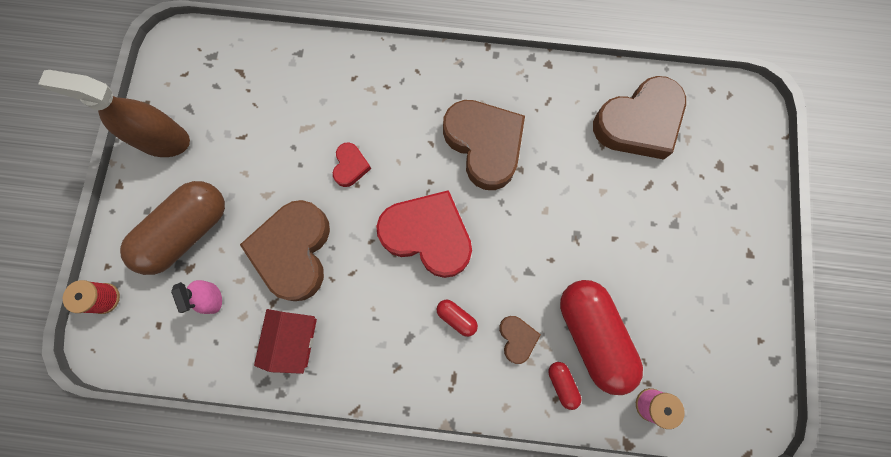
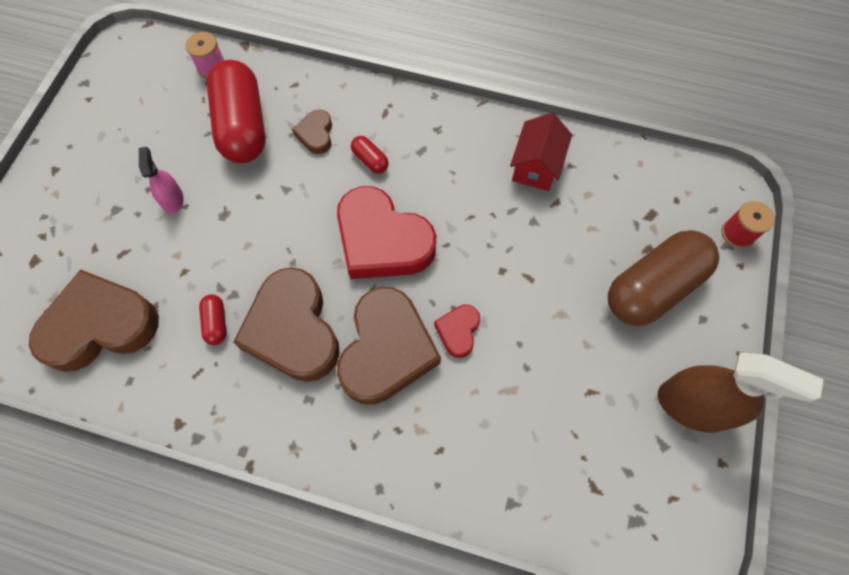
camera: 170 degrees left, 10 degrees down
(211, 298) = (621, 216): pink spray bottle -> pink spray bottle (173, 200)
(294, 251) = (531, 248): brown heart -> brown heart (386, 350)
(562, 384) = (285, 94): red capsule -> red capsule (216, 323)

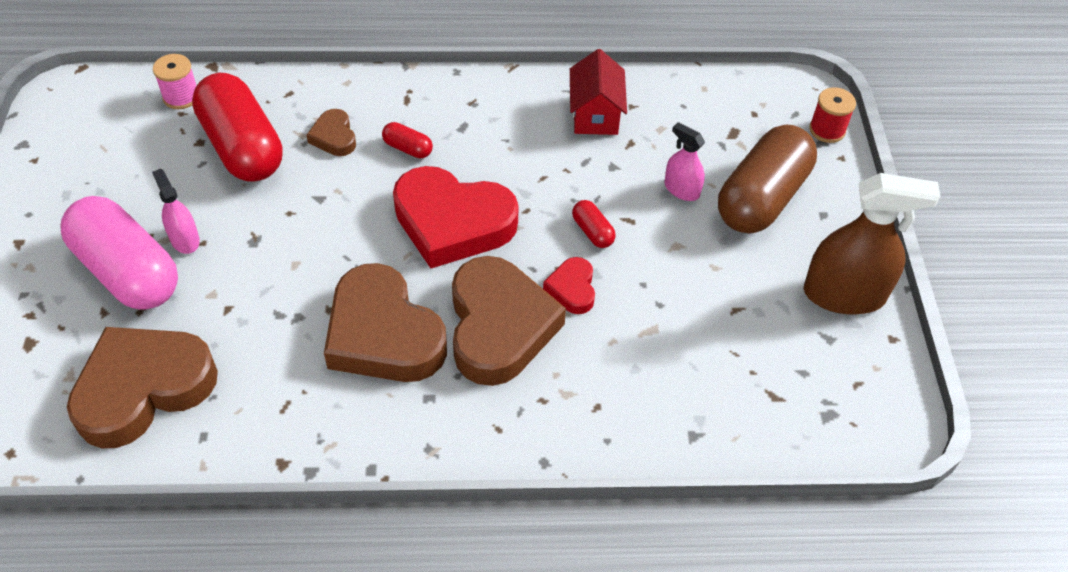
camera: 20 degrees left, 15 degrees down
(122, 217) = (128, 271): none -> pink capsule
(216, 323) = (288, 350): red capsule -> red capsule (592, 232)
(585, 260) = (681, 189): none -> pink spray bottle

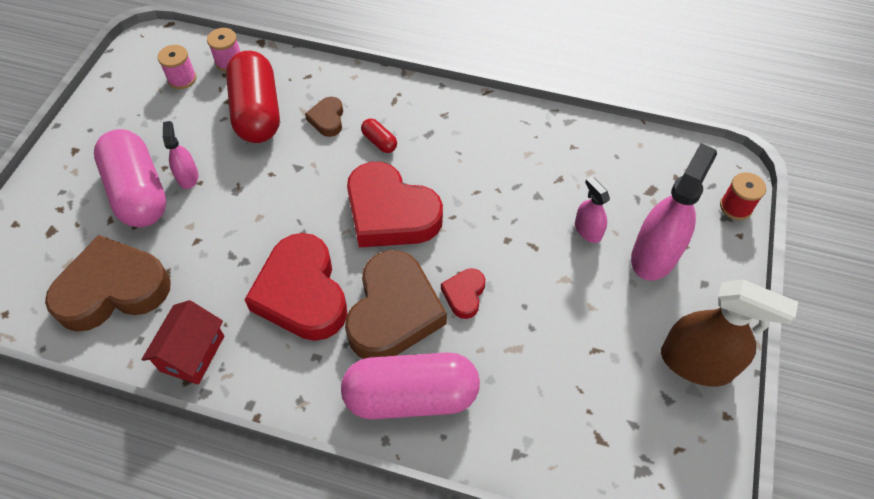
camera: 20 degrees right, 5 degrees up
(127, 129) = (182, 79): none -> pink spool
(383, 334) = (302, 293): brown heart -> red heart
(555, 409) = (411, 396): none -> pink capsule
(592, 232) = (499, 249): red capsule -> none
(595, 114) = (539, 147): red house -> red house (192, 353)
(761, 198) = (654, 255): brown capsule -> pink spray bottle

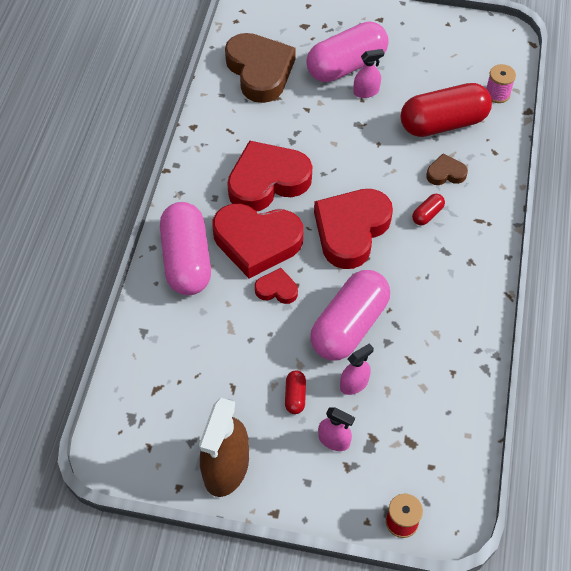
camera: 85 degrees right, 0 degrees up
(182, 79) = (469, 66): pink spool -> none
(192, 353) = (213, 126): red house -> none
(393, 311) = (257, 242): brown heart -> red heart
(517, 227) = (349, 326): none -> pink capsule
(604, 287) = (295, 396): none -> red capsule
(654, 255) = (334, 440): pink spray bottle -> pink spray bottle, size x0.52

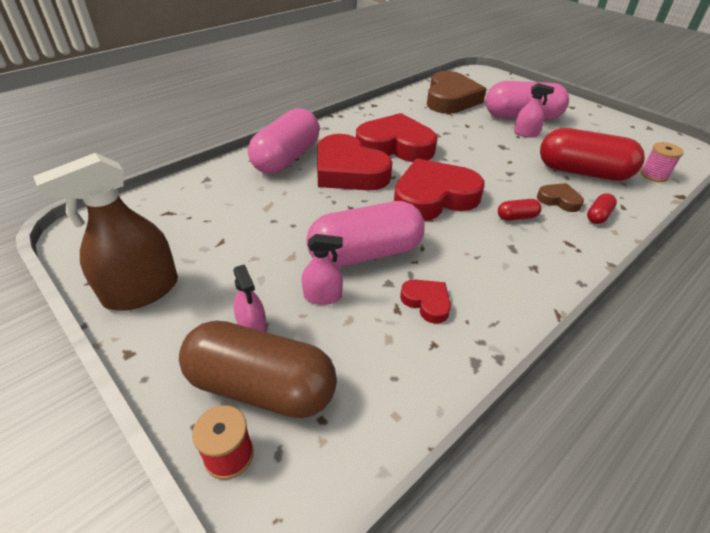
camera: 35 degrees right, 15 degrees down
(277, 289) = (331, 202): red heart -> red heart (426, 302)
(295, 396) = (260, 275): red capsule -> red capsule (598, 216)
(379, 473) = (261, 387): none -> brown capsule

